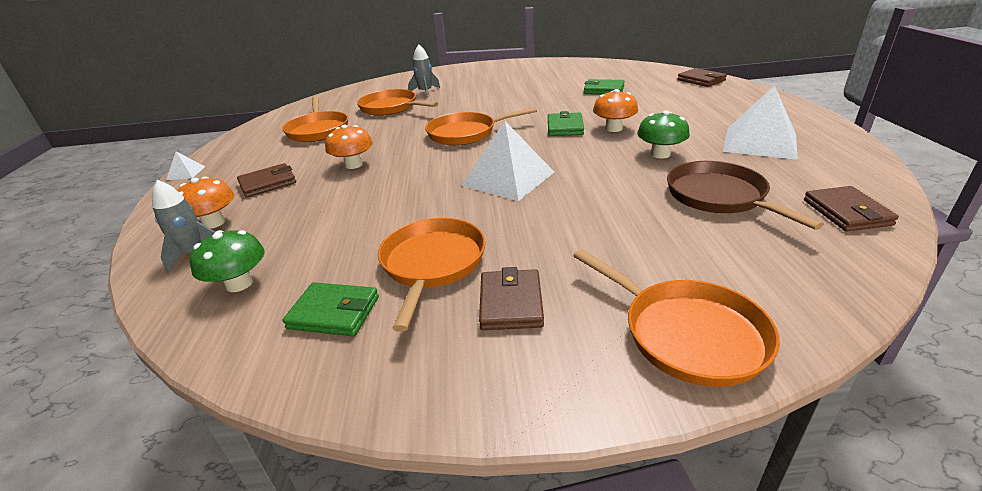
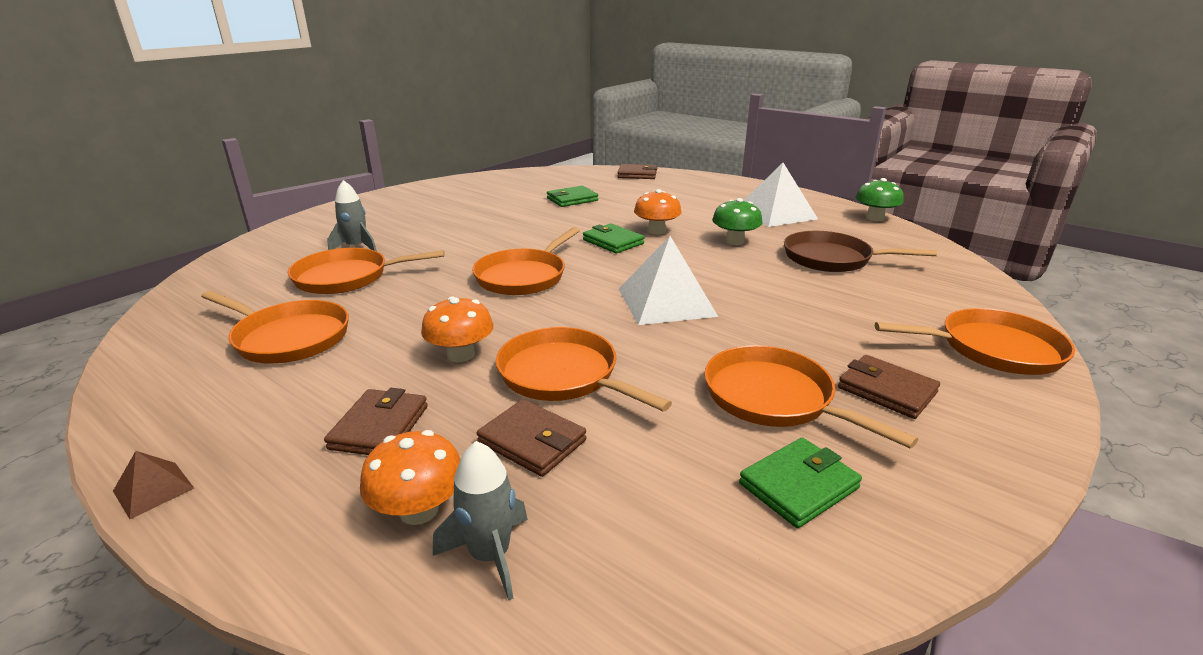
camera: 50 degrees left, 5 degrees down
(186, 173) = (153, 489): white pyramid -> brown pyramid
(239, 284) = (643, 536): green mushroom -> green mushroom (875, 218)
(368, 195) = (563, 375): none -> orange pan
(846, 212) = (904, 244): brown wallet -> brown wallet (532, 442)

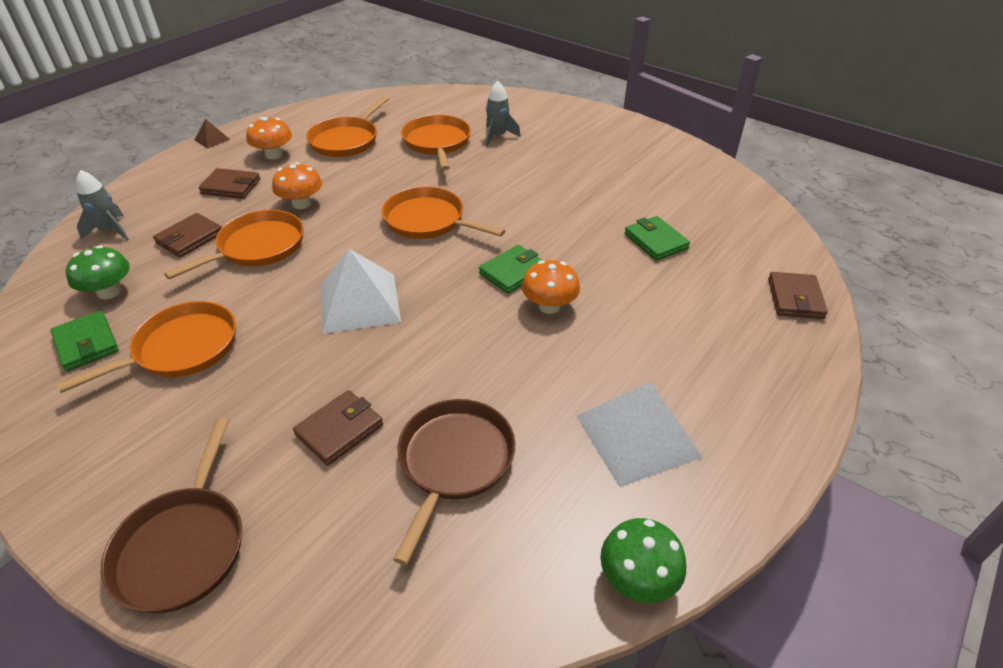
camera: 90 degrees right, 15 degrees up
(419, 510) = (154, 208): orange mushroom -> orange mushroom (274, 155)
(734, 241) = (517, 372): green mushroom -> green mushroom (109, 292)
(886, 390) = (158, 423): brown wallet -> brown wallet (340, 430)
(993, 349) = (183, 546): orange pan -> brown pan

